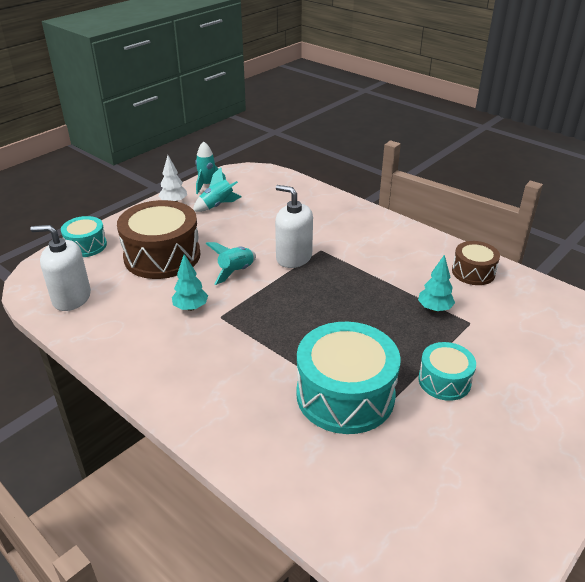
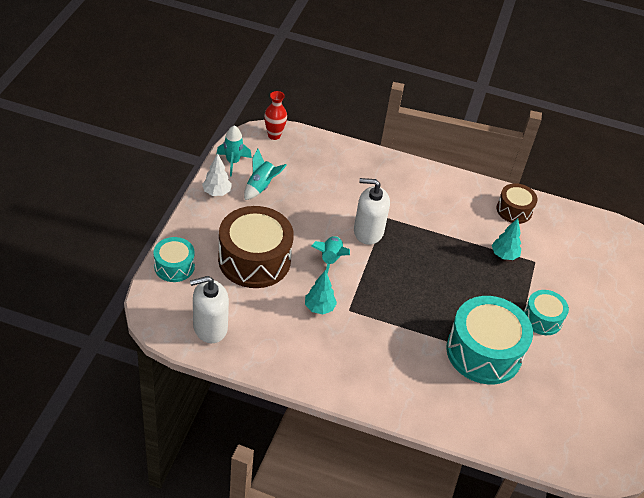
camera: 30 degrees left, 10 degrees up
(261, 174) = (274, 135): none -> red vase

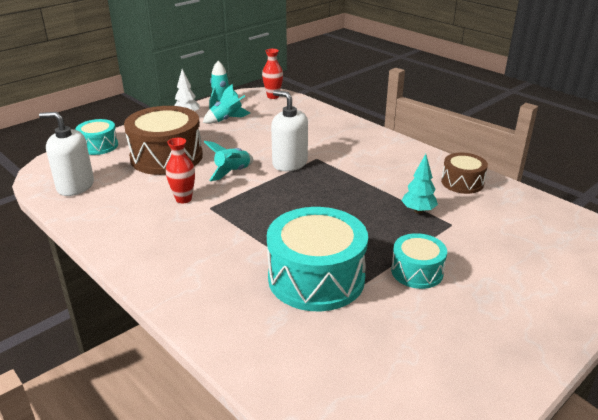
camera: 35 degrees right, 15 degrees down
(319, 308) = (183, 199): turquoise tree -> red vase

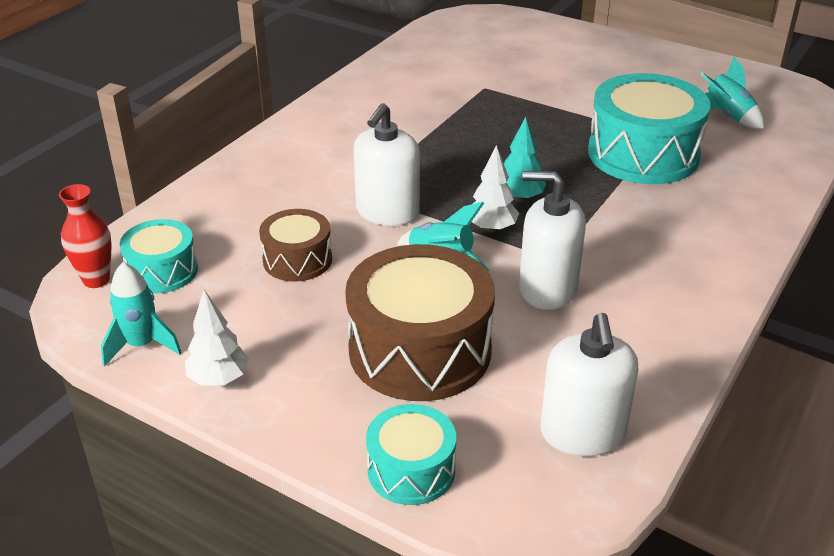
camera: 105 degrees left, 5 degrees up
(183, 199) = (547, 289): red vase -> white soap dispenser
(227, 119) = (230, 316): turquoise rocket -> turquoise rocket (727, 116)
(253, 192) = (491, 228): none -> white tree
(417, 271) = (587, 102): turquoise drum -> turquoise drum (162, 271)
(418, 211) = (468, 107): turquoise tree -> turquoise tree (519, 198)
(462, 182) = (385, 84): brown drum -> brown drum (297, 260)

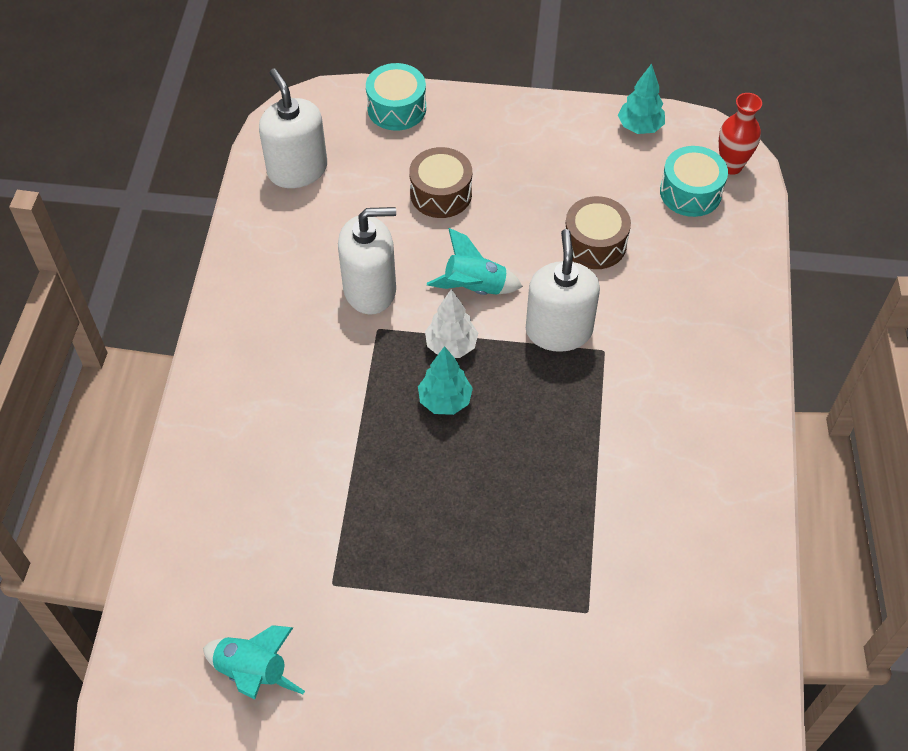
camera: 155 degrees right, 20 degrees up
(141, 345) = (640, 127): turquoise rocket -> turquoise tree
(219, 379) = (563, 122): white tree -> none
(420, 350) = (441, 194): brown drum -> brown drum, size x0.54
(643, 154) = (340, 535): turquoise drum -> none

